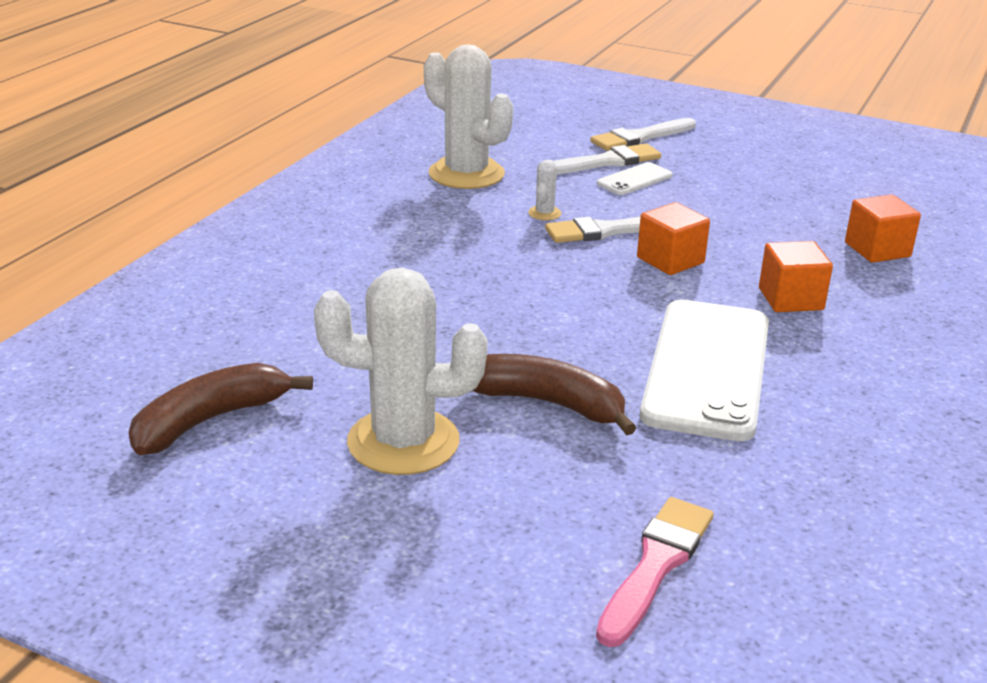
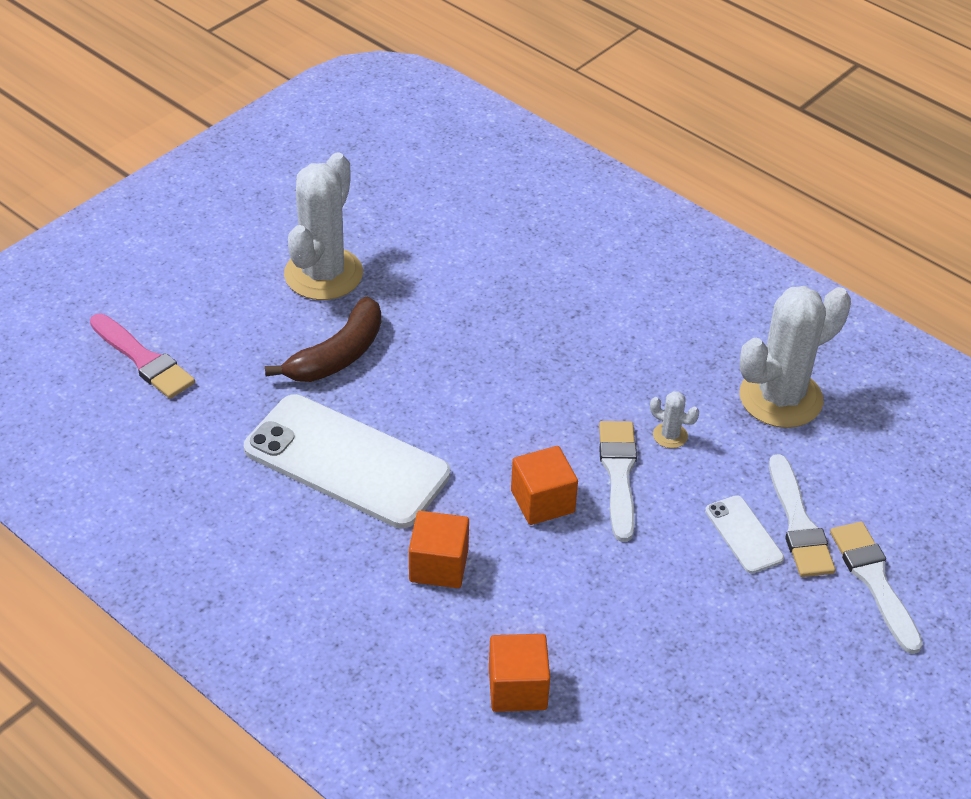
camera: 105 degrees right, 15 degrees up
(210, 420) = (387, 192): brown banana -> none

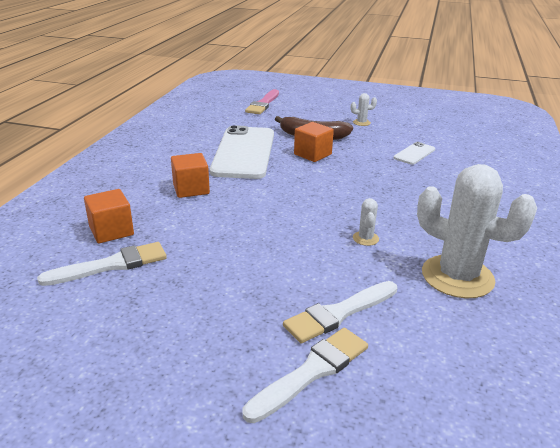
camera: 65 degrees right, 15 degrees down
(323, 274) = (361, 123): white cactus -> white cactus, size x0.41
(542, 501) = (265, 208): orange cube -> orange cube (312, 154)
(619, 475) = (311, 227): white brush -> white brush (111, 265)
(743, 534) = (304, 289): white phone -> white phone (414, 153)

